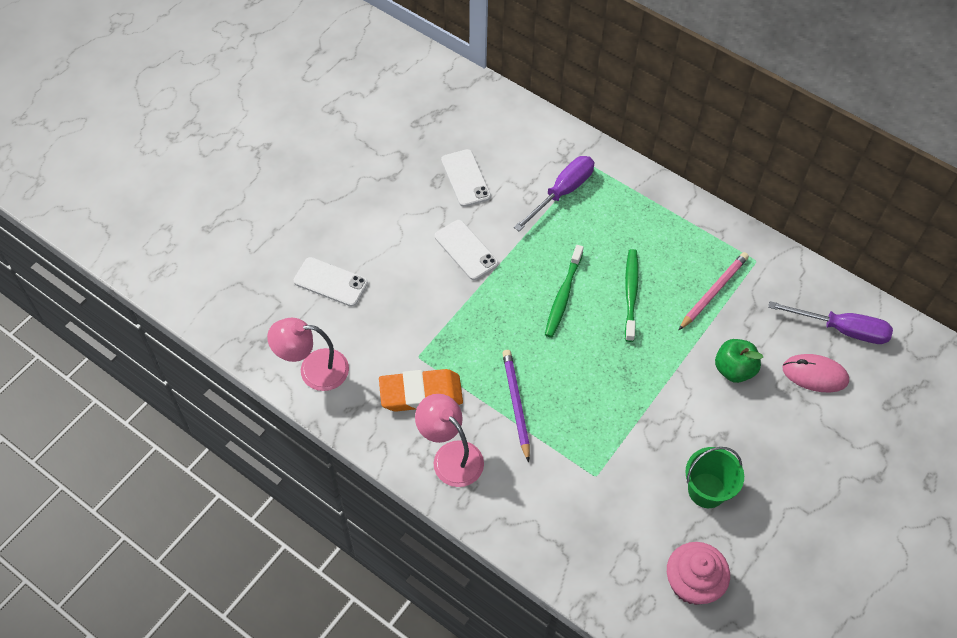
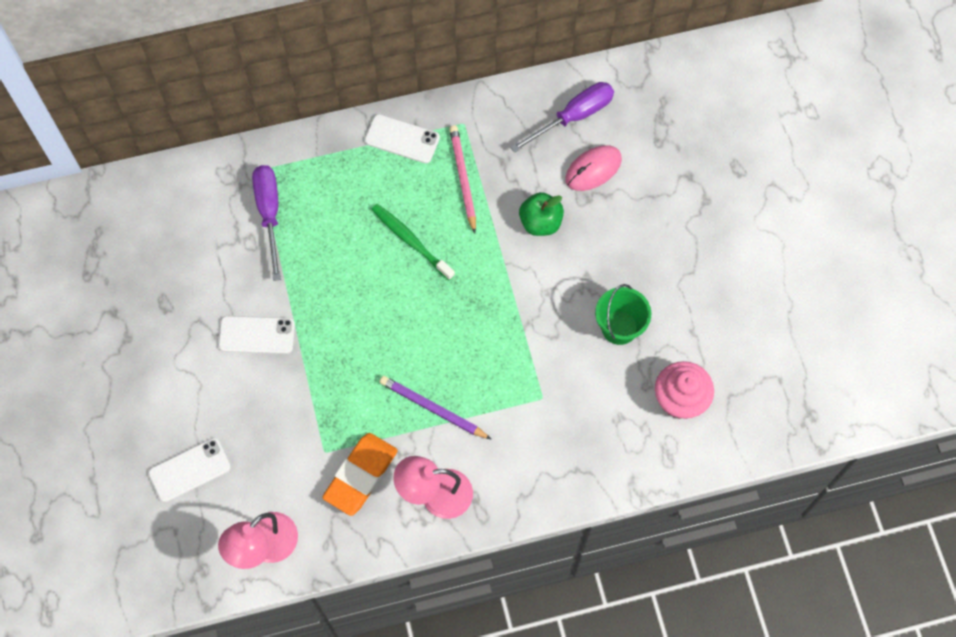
camera: 50 degrees left, 10 degrees up
(465, 178) = (184, 279): white phone -> white phone (402, 139)
(563, 295) = (367, 293): green toothbrush -> none

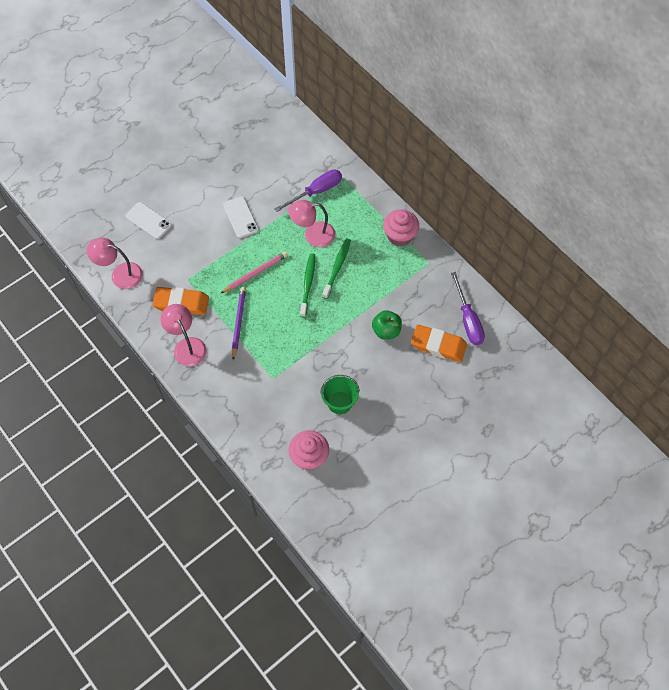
camera: 65 degrees right, 5 degrees down
(340, 250) = (313, 235): none -> pink lamp
(402, 139) = (400, 236): white phone -> pink cupcake
(418, 291) = (308, 284): none -> green toothbrush
(463, 178) = (392, 277): pink pencil -> pink pencil (255, 273)
(573, 117) = (468, 320): purple screwdriver -> purple screwdriver turned 45 degrees clockwise
(593, 169) = (438, 345): pink mouse -> orange eraser

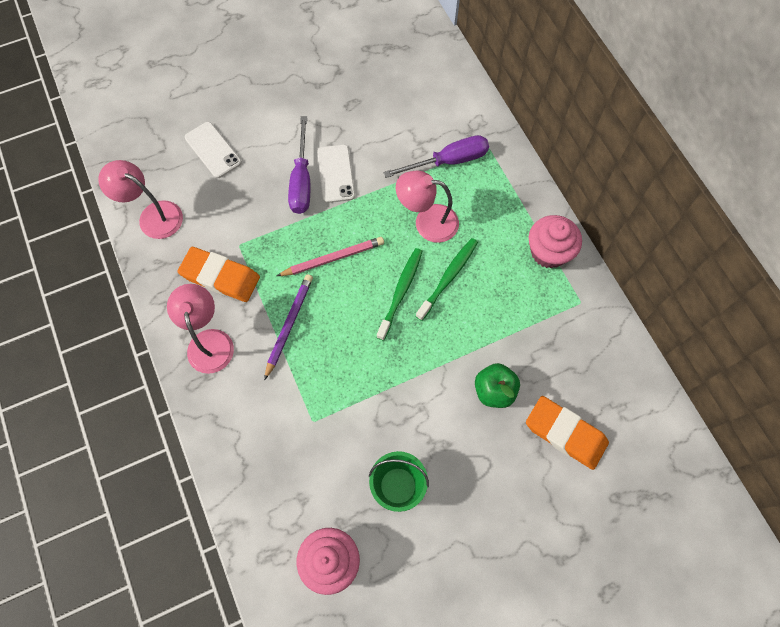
camera: 15 degrees right, 5 degrees up
(468, 320) = (618, 405): purple screwdriver -> purple screwdriver (301, 181)

